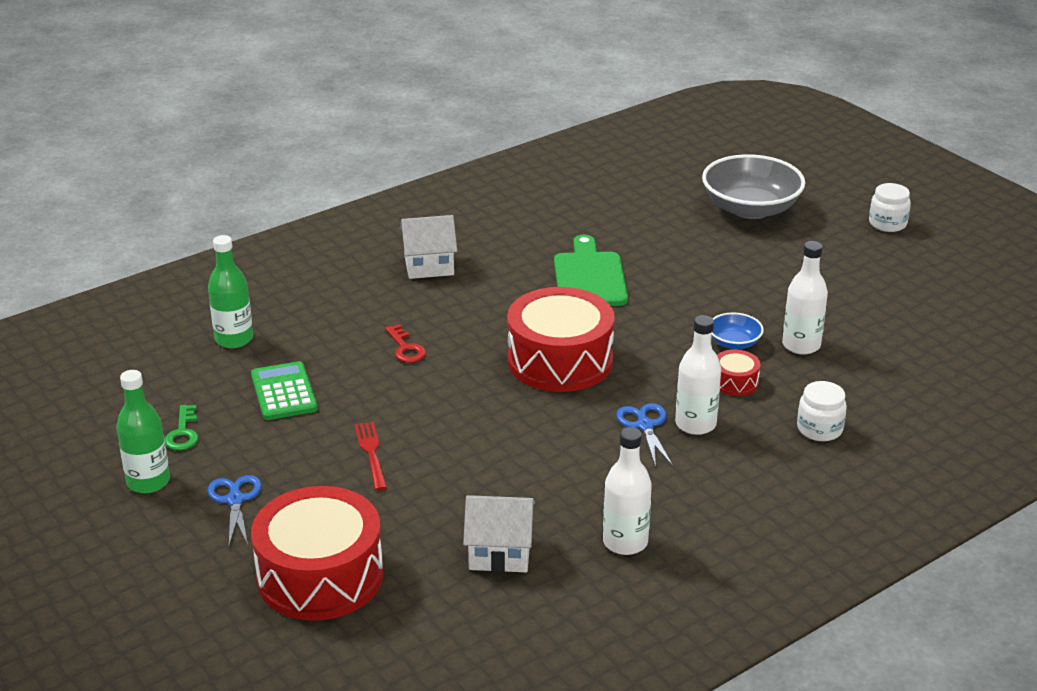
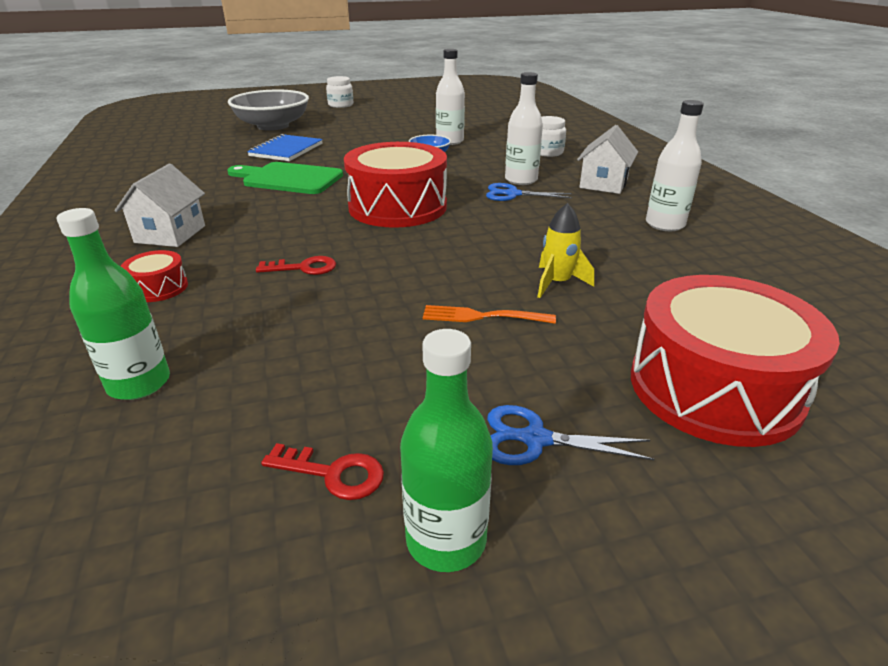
camera: 70 degrees left, 0 degrees up
(183, 433) = (333, 473): green key -> red key
(284, 392) = (311, 359): green calculator -> none
(371, 453) = (483, 316): red fork -> orange fork
(446, 483) = (557, 283): none -> yellow rocket
(500, 553) = (675, 275): white house -> white house (603, 184)
(673, 246) = (286, 150): none -> blue notebook
(735, 382) = (477, 162): red drum -> red drum (159, 288)

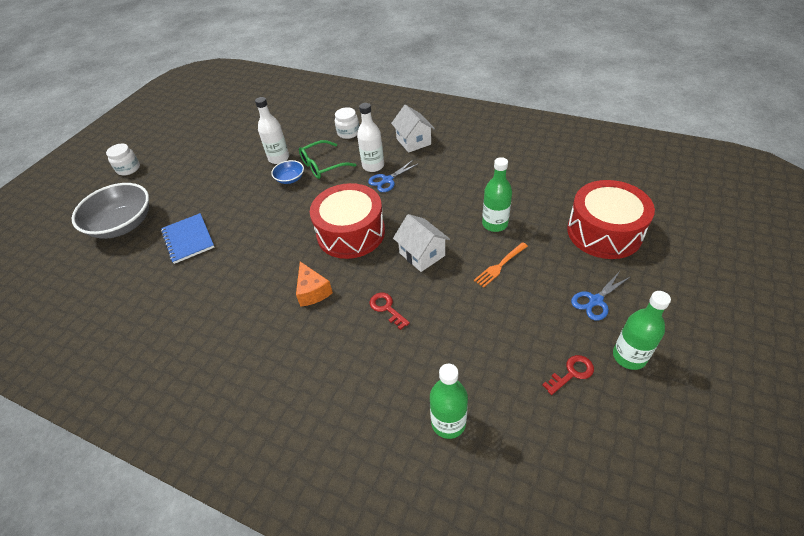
camera: 45 degrees left, 15 degrees up
(159, 288) = (346, 384): red drum -> none
(170, 234) = (271, 355): white house -> white house (422, 254)
(283, 220) = (312, 291): none -> orange cheese
(288, 179) = (246, 261): green cutting board -> none
(304, 268) = (386, 308): red key -> red key turned 75 degrees counterclockwise
(475, 160) = (322, 165): none -> green glasses
(557, 283) = (495, 224): yellow rocket -> green bottle
(665, 224) = (477, 154): white bottle -> none

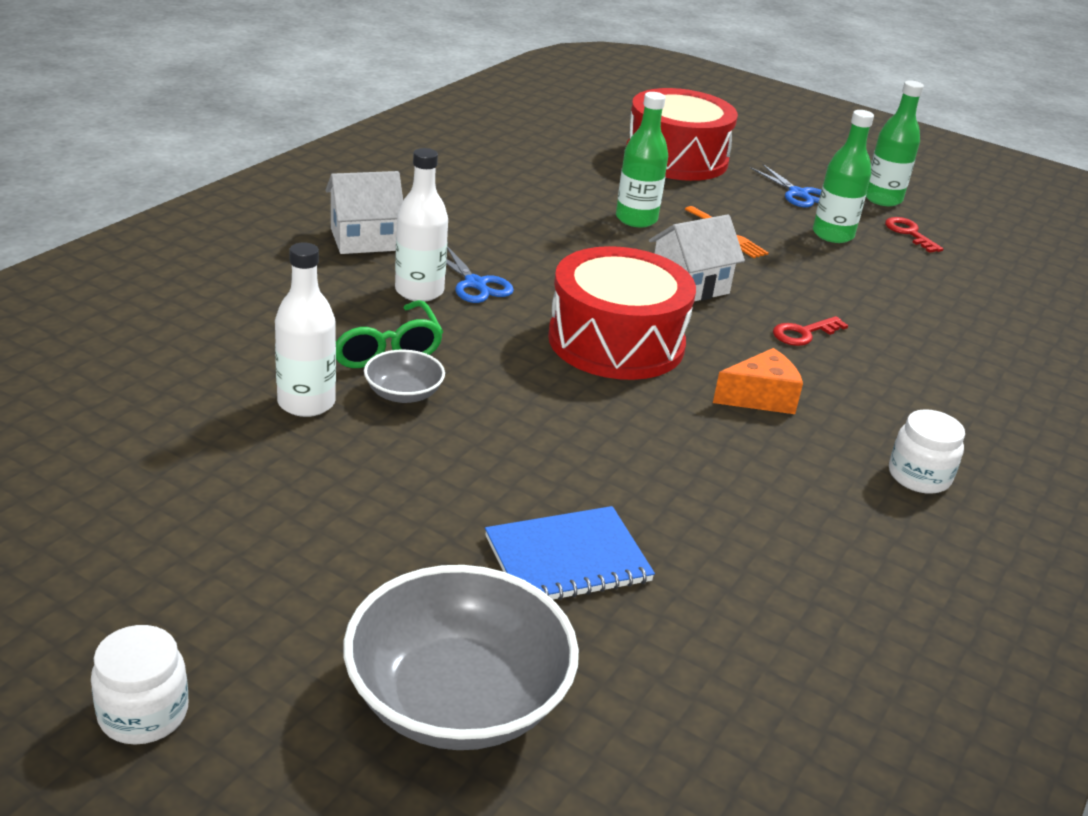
camera: 90 degrees left, 15 degrees down
(290, 179) = (403, 393): blue bowl -> grey bowl
(348, 133) = (271, 301): white jar -> white jar (919, 476)
(448, 423) = (993, 320): green bottle -> green bottle (832, 235)

